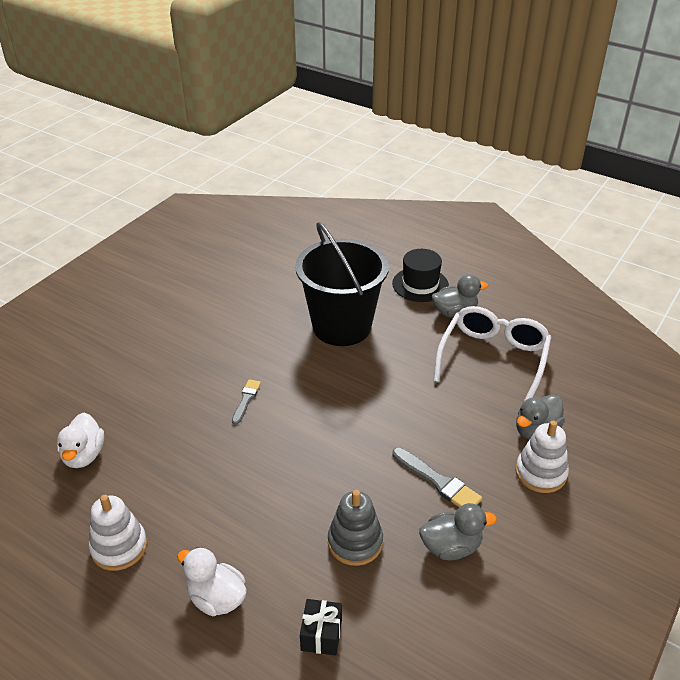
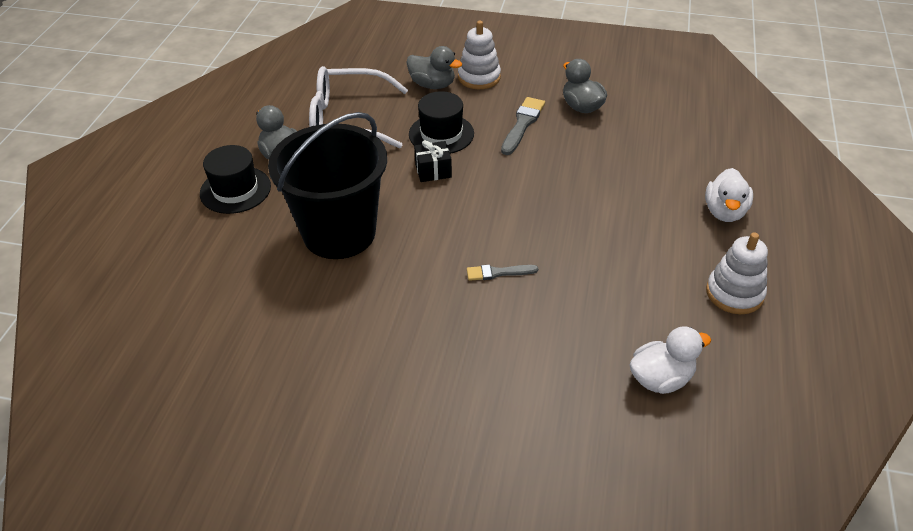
camera: 110 degrees left, 5 degrees up
(321, 634) = (703, 150): black gift -> black gift (433, 171)
(355, 542) = (614, 153): grey stacking toy -> none
(446, 415) = (441, 134): none -> black hat

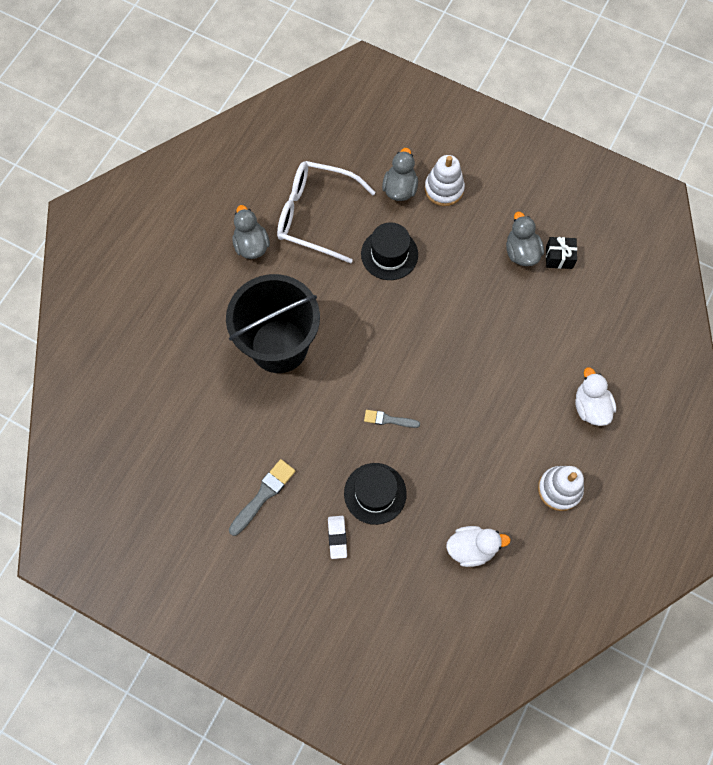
camera: 15 degrees right, 25 degrees up
(235, 190) = (208, 276): black hat -> black hat (375, 493)
(432, 85) = (400, 188): grey duck -> grey duck turned 120 degrees counterclockwise
(433, 171) = (370, 297): black gift -> black gift (559, 257)
(479, 410) = (337, 537): none -> white eraser
(522, 124) = (462, 260): grey brush -> grey brush (263, 495)
(724, 212) = (590, 406): white duck -> white duck turned 135 degrees clockwise

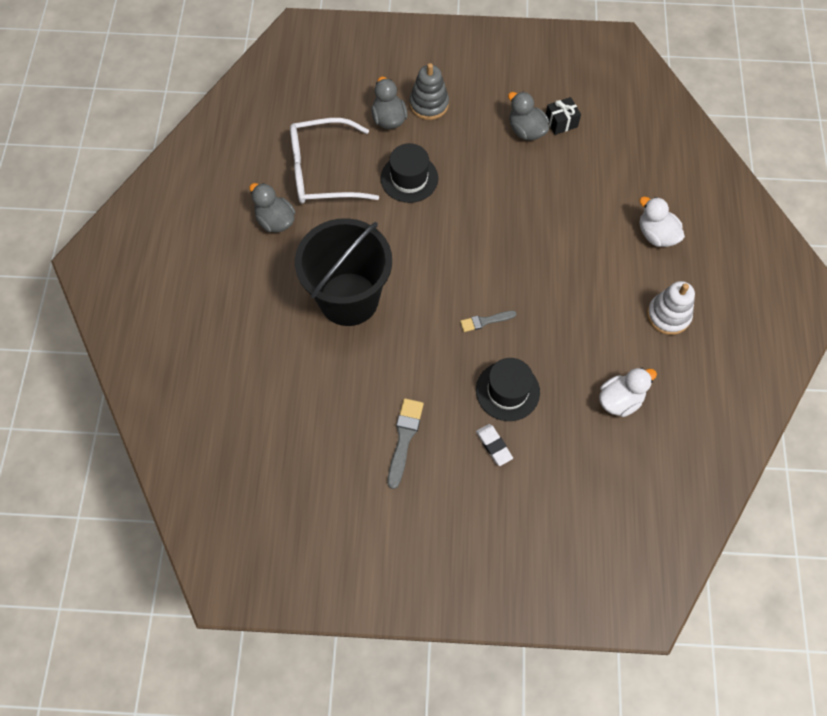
camera: 25 degrees left, 5 degrees down
(444, 189) = (429, 104): white stacking toy -> grey stacking toy

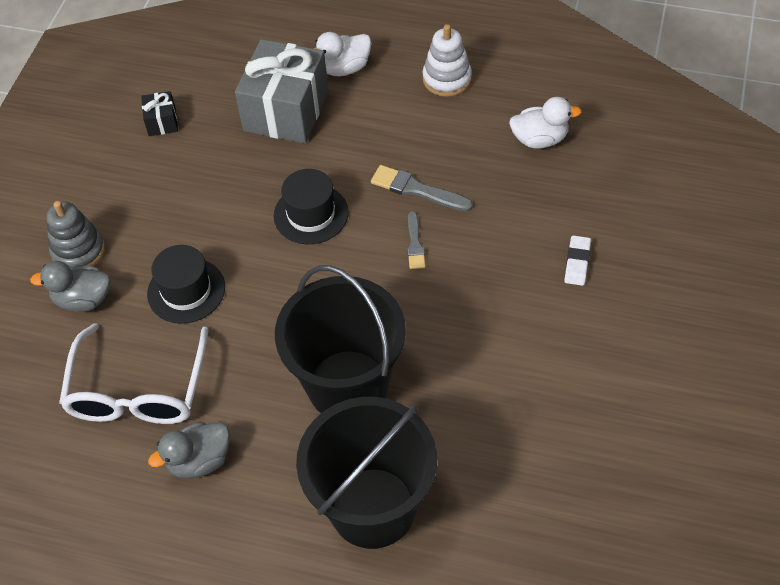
camera: 75 degrees left, 10 degrees down
(255, 333) = (373, 507): none -> black bucket
(404, 438) = (555, 351): grey brush -> grey brush (416, 189)
(494, 445) = (577, 263): white eraser -> white eraser turned 60 degrees counterclockwise
(507, 391) = (510, 238): black hat -> black hat (311, 214)
(526, 130) = (160, 157): grey duck -> none
(596, 203) = (286, 111): none -> grey gift
(620, 400) = (539, 139): white duck -> white duck turned 105 degrees clockwise

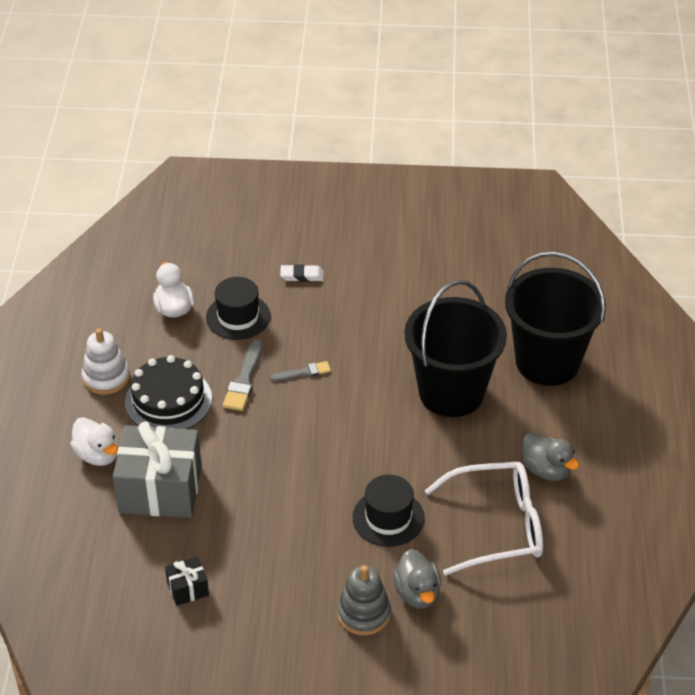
camera: 105 degrees left, 10 degrees down
(311, 214) = (285, 447): black hat -> black hat (238, 317)
(403, 125) = (168, 400): none -> black cake

